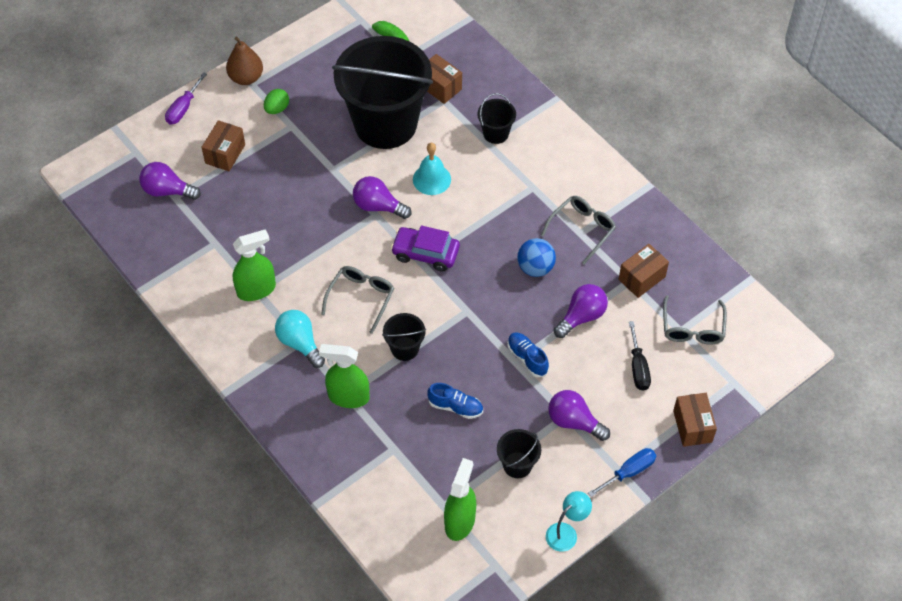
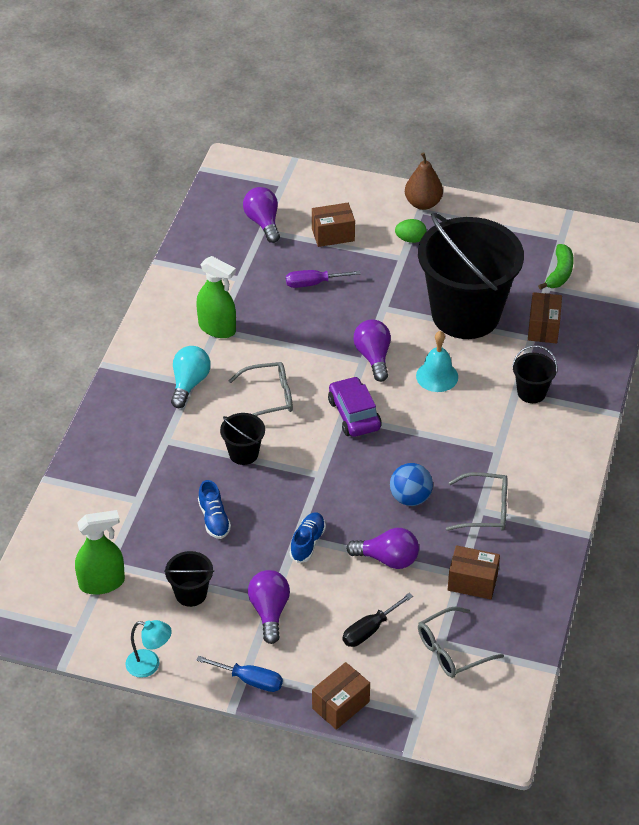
camera: 55 degrees right, 10 degrees down
(183, 108) = (353, 185): purple screwdriver -> purple screwdriver (313, 283)
(348, 397) = (164, 443): green spray bottle -> none

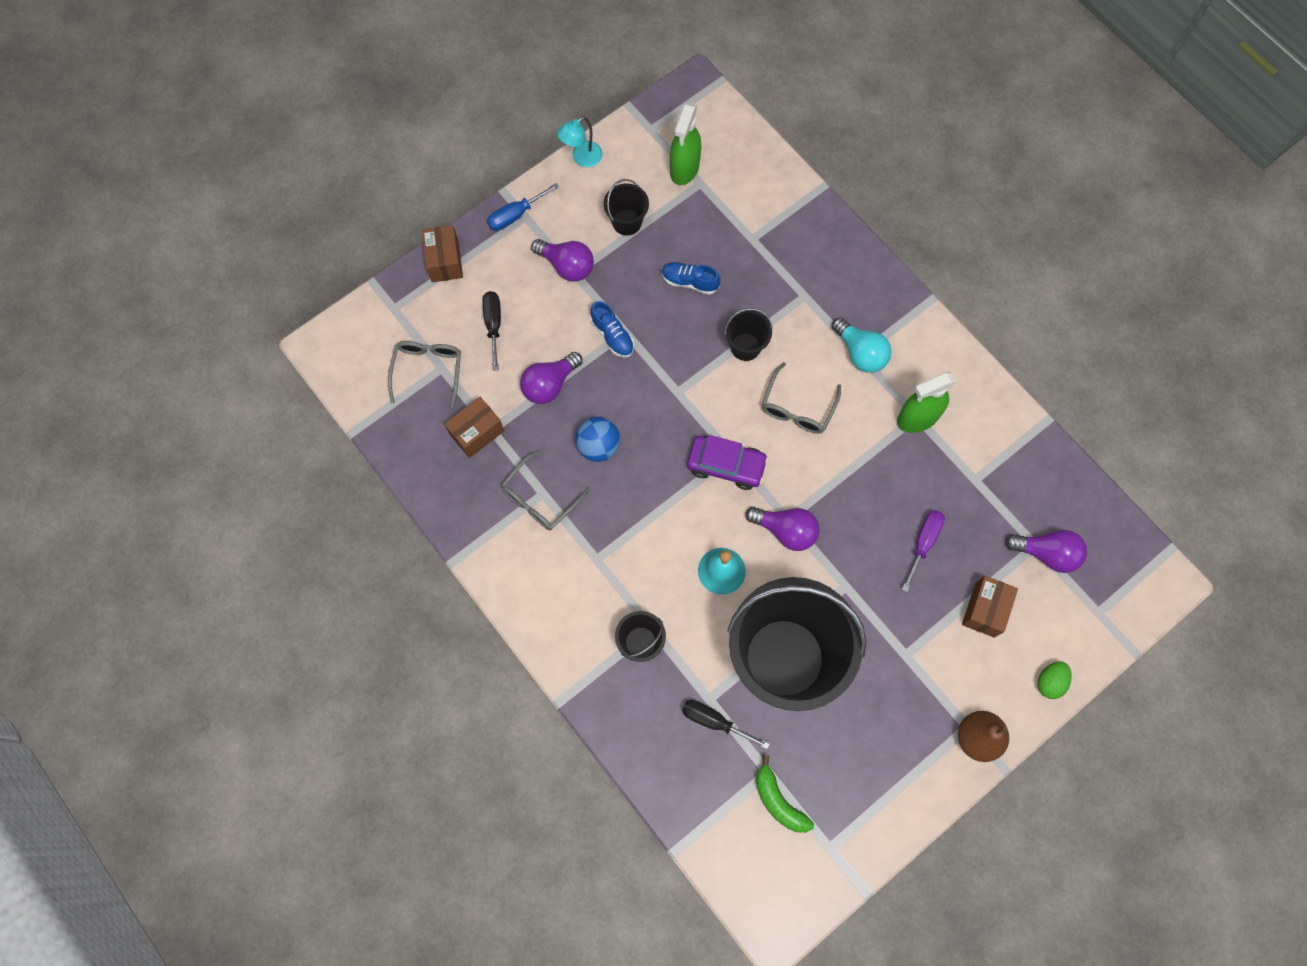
camera: 125 degrees right, 25 degrees up
(410, 239) = (928, 683): green egg -> green egg (1049, 682)
(543, 328) = (714, 721): brown box -> black screwdriver

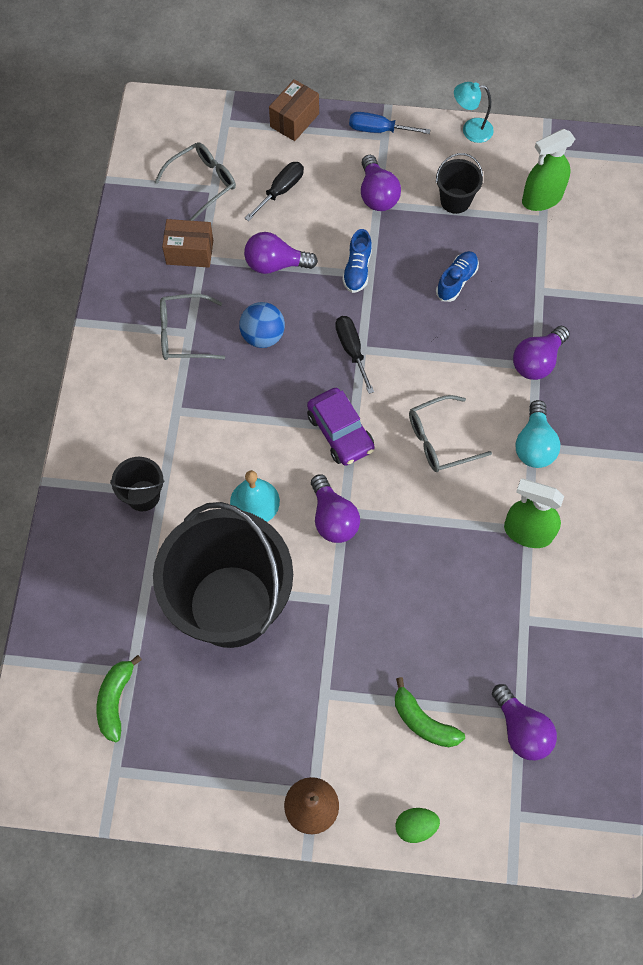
camera: 45 degrees right, 5 degrees down
(689, 282) = (456, 281): blue shoe -> blue shoe turned 60 degrees clockwise
(714, 721) = (133, 599): black screwdriver -> black screwdriver (352, 350)
(745, 346) = (448, 362): black bucket -> none
(802, 291) = (537, 361): none -> purple light bulb
(923, 543) = (429, 627): purple screwdriver -> none
(984, 610) = (423, 722): brown box -> green banana

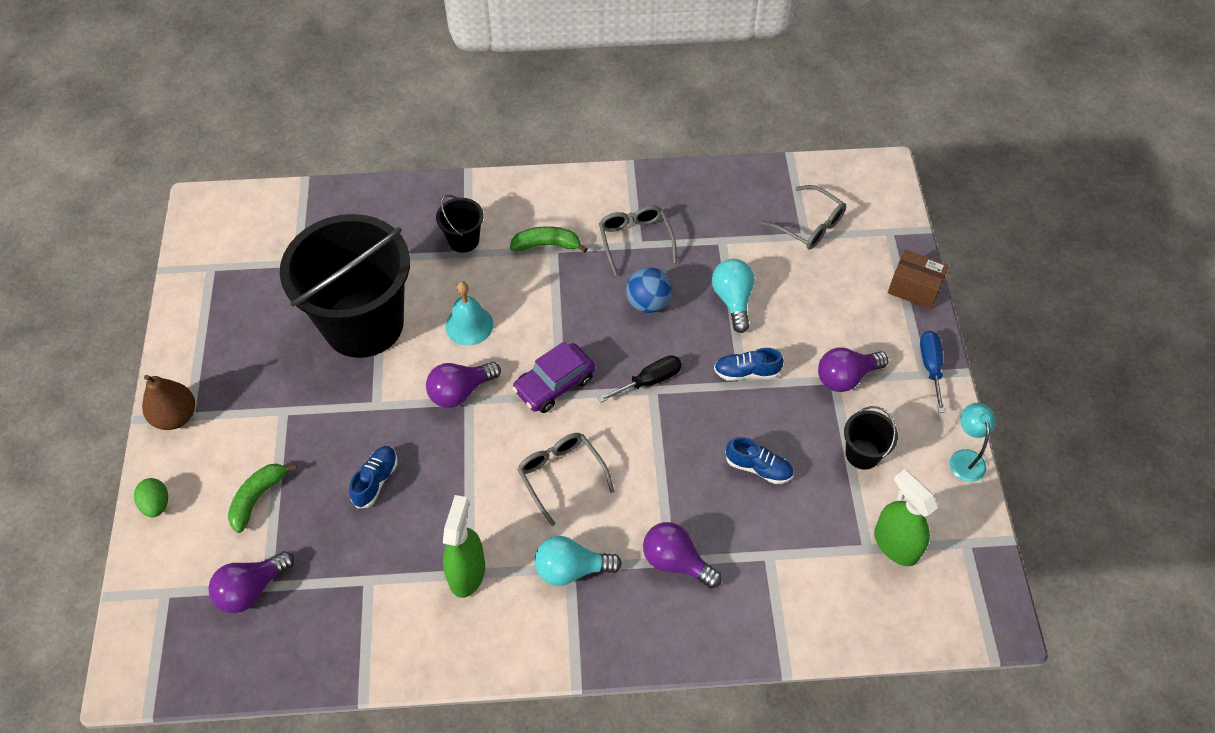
camera: 80 degrees right, 10 degrees down
(115, 700) = (272, 256): green banana -> green banana (547, 245)
(189, 252) = (726, 229): brown box -> none
(275, 264) = (733, 300): purple light bulb -> turquoise light bulb
(281, 191) = (822, 291): black screwdriver -> none
(421, 606) = (376, 481): none -> blue shoe

